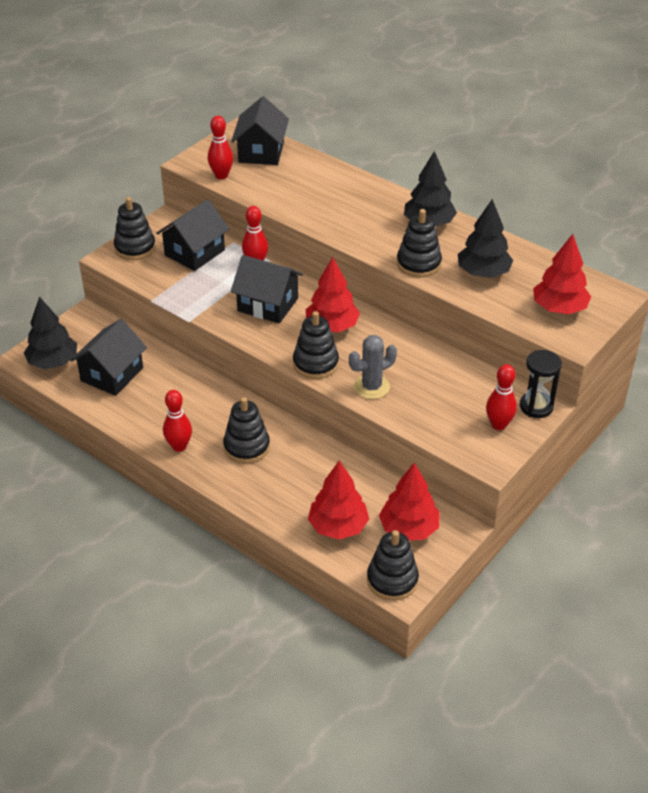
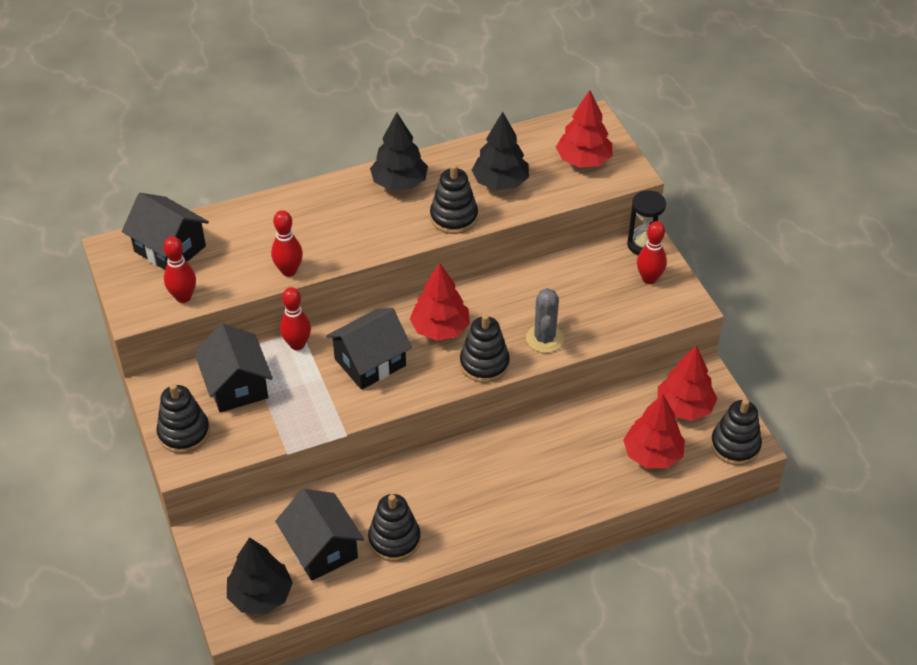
camera: 60 degrees left, 5 degrees up
(179, 446) = (471, 532): red bowling pin -> red bowling pin (289, 271)
(246, 447) = (508, 478): black stacking toy -> black stacking toy (394, 539)

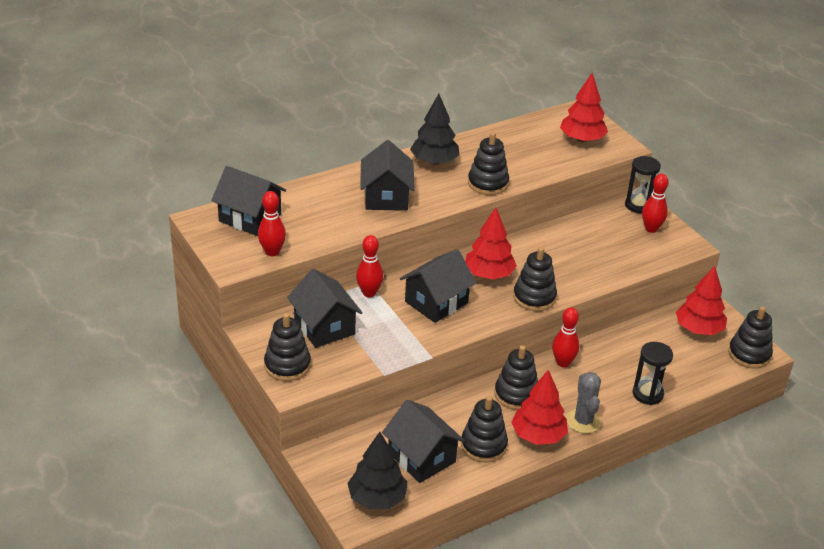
camera: 10 degrees left, 10 degrees down
(289, 271) = (359, 228): red bowling pin -> red bowling pin (563, 362)
(331, 229) = (386, 197): none -> black house
(448, 477) = (516, 394): none -> black stacking toy
(500, 182) = (518, 157): black tree -> none
(544, 339) = (579, 276): grey cactus -> grey cactus (583, 421)
(599, 489) = (647, 394): none -> black hourglass
(652, 455) = (683, 365): red tree -> red tree (538, 435)

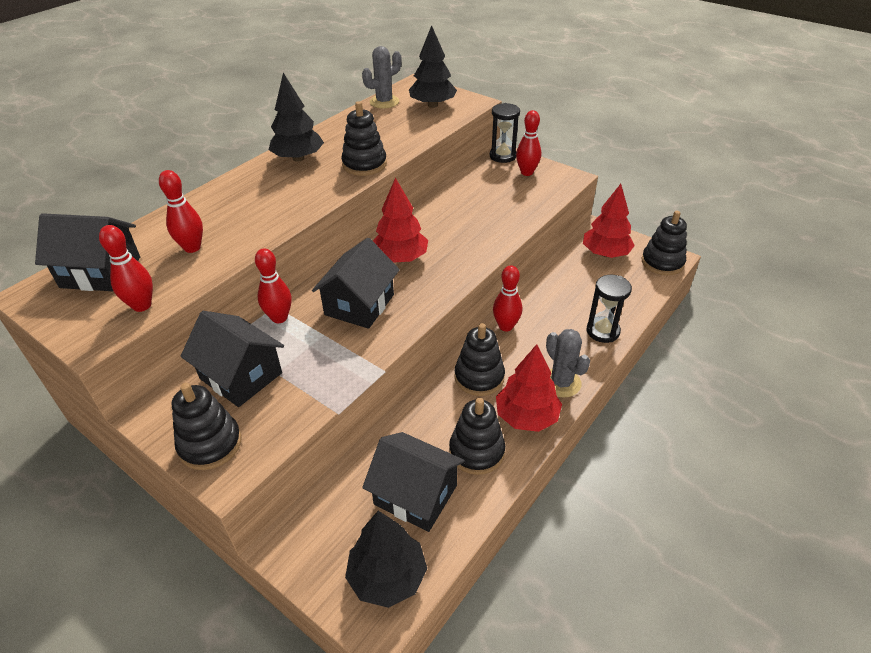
camera: 20 degrees left, 5 degrees up
(321, 218) = (192, 248): none -> red bowling pin
(386, 197) = (261, 205): black house -> none
(534, 297) = (458, 268): black stacking toy -> none
(538, 123) = (384, 102): none -> grey cactus
(582, 139) = (432, 105): red tree -> black tree

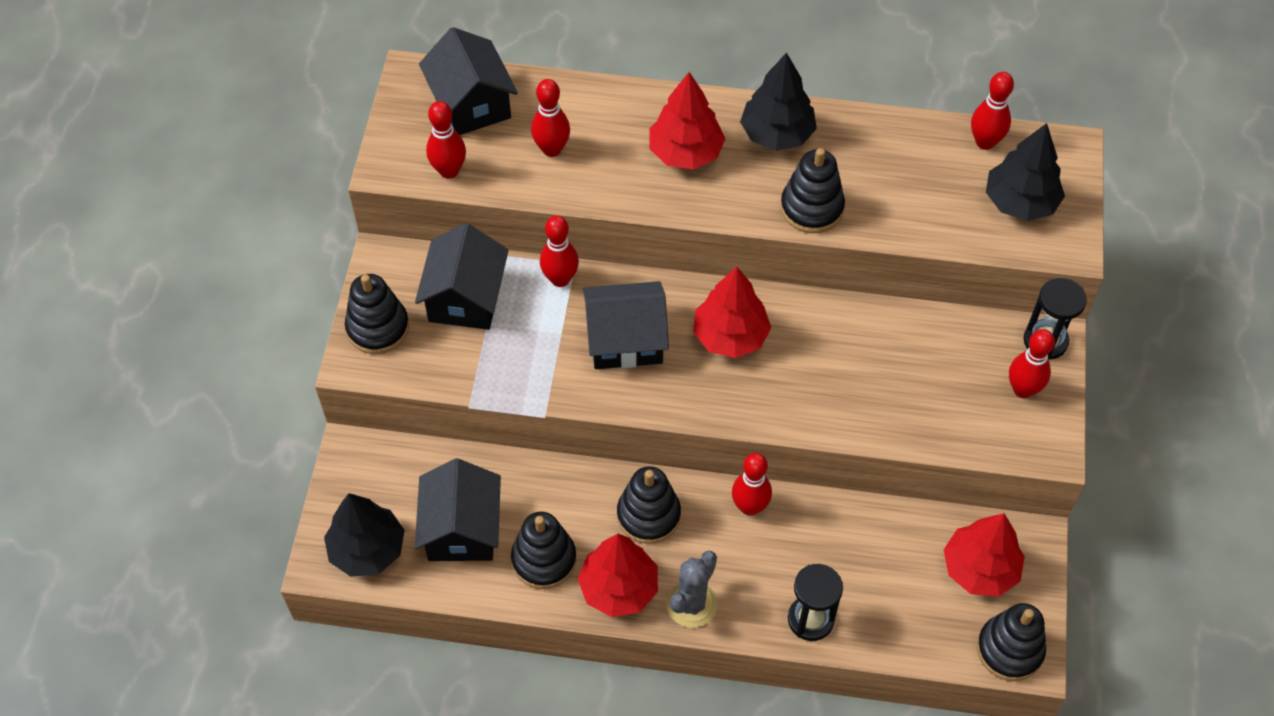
camera: 60 degrees right, 15 degrees up
(268, 194) = (685, 152): none -> red tree
(384, 102) = (985, 142): grey cactus -> red bowling pin

